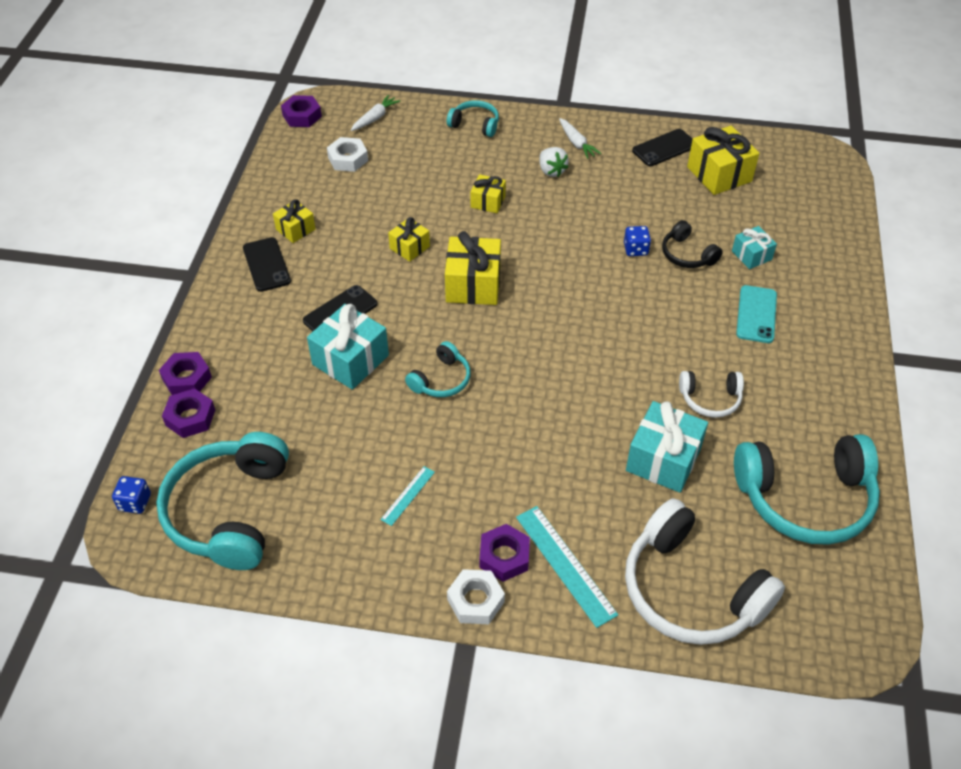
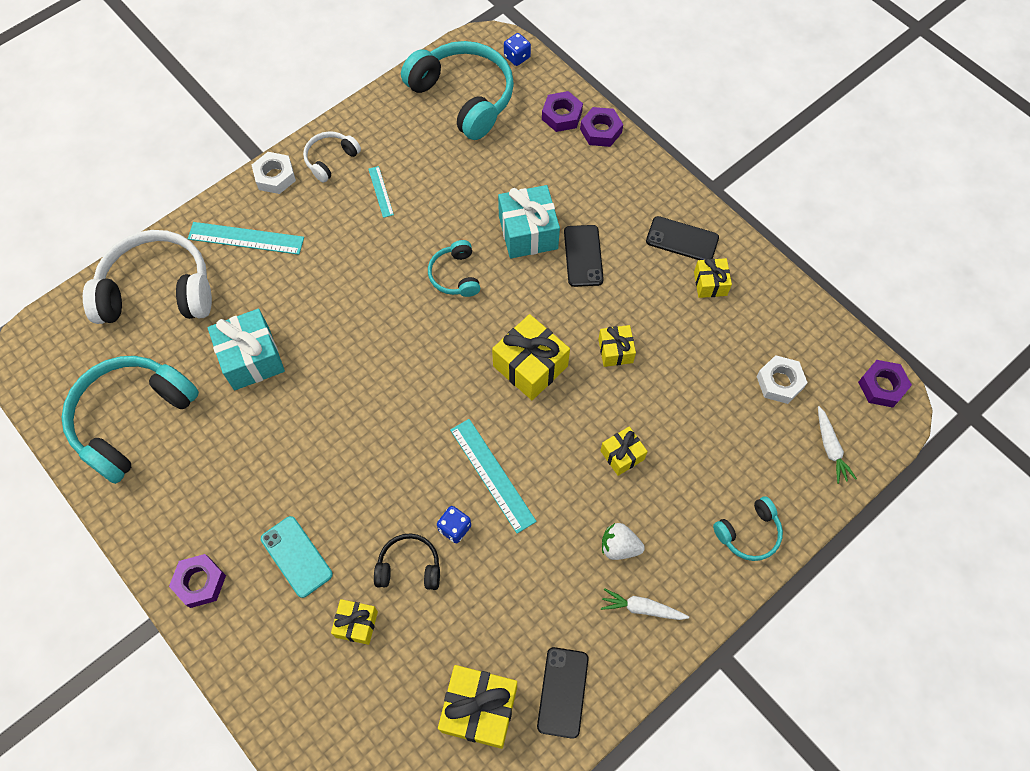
camera: 130 degrees right, 15 degrees up
(504, 556) = (285, 211): purple nut -> purple nut (200, 582)
(578, 254) = (492, 475): none -> turquoise ruler
(710, 399) = (262, 437): white headphones -> white headphones (331, 159)
(751, 255) = (356, 624): turquoise gift -> yellow gift

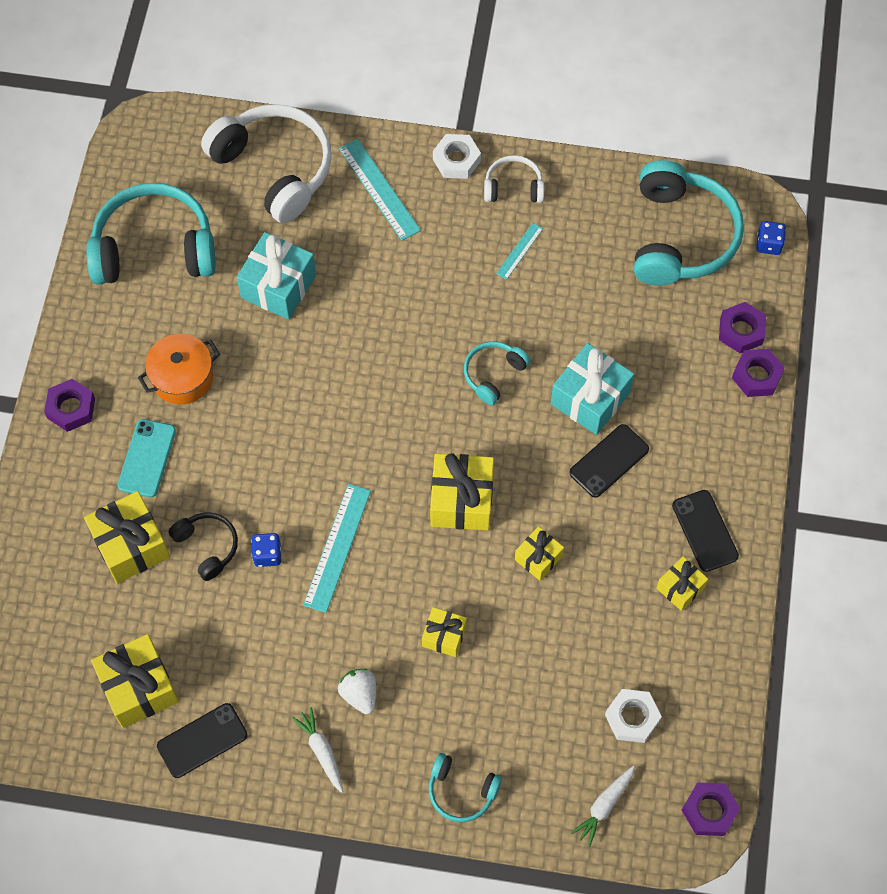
camera: 50 degrees right, 0 degrees up
(256, 480) = (182, 378): none -> orange pot
(356, 624) = (131, 545): yellow gift -> yellow gift, size x1.74

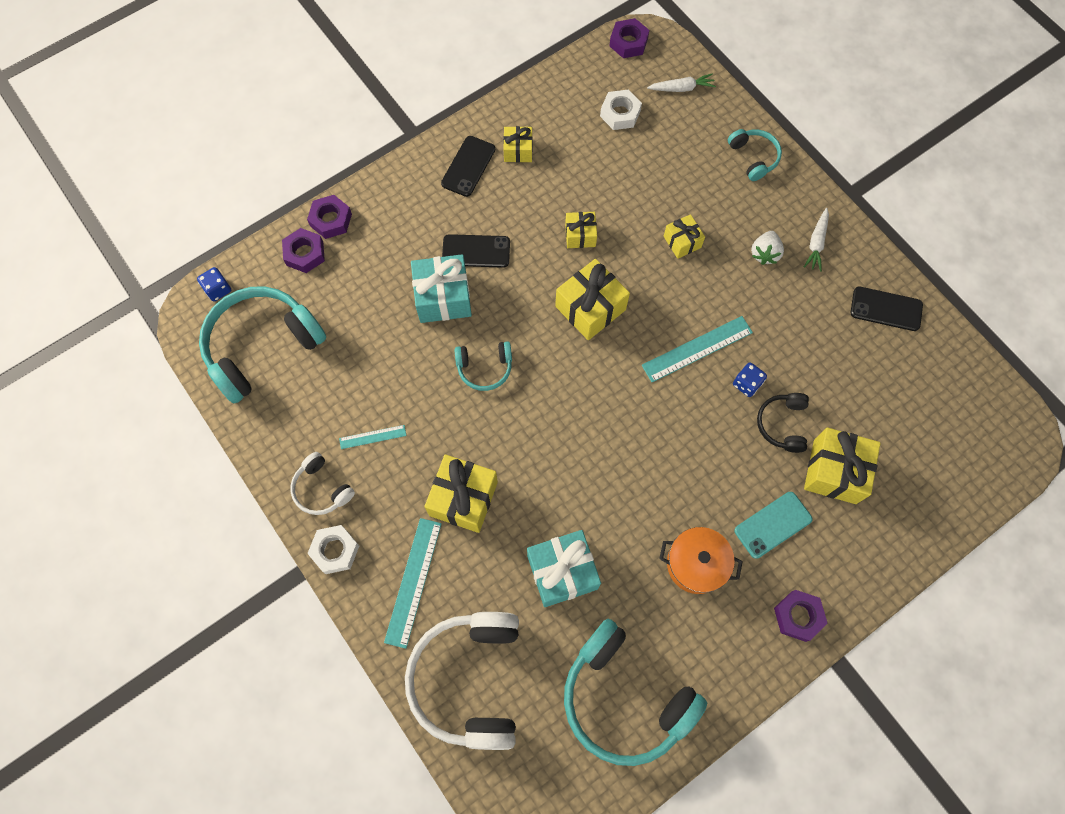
camera: 135 degrees left, 5 degrees up
(139, 688) = (902, 373): yellow gift -> yellow gift (463, 498)

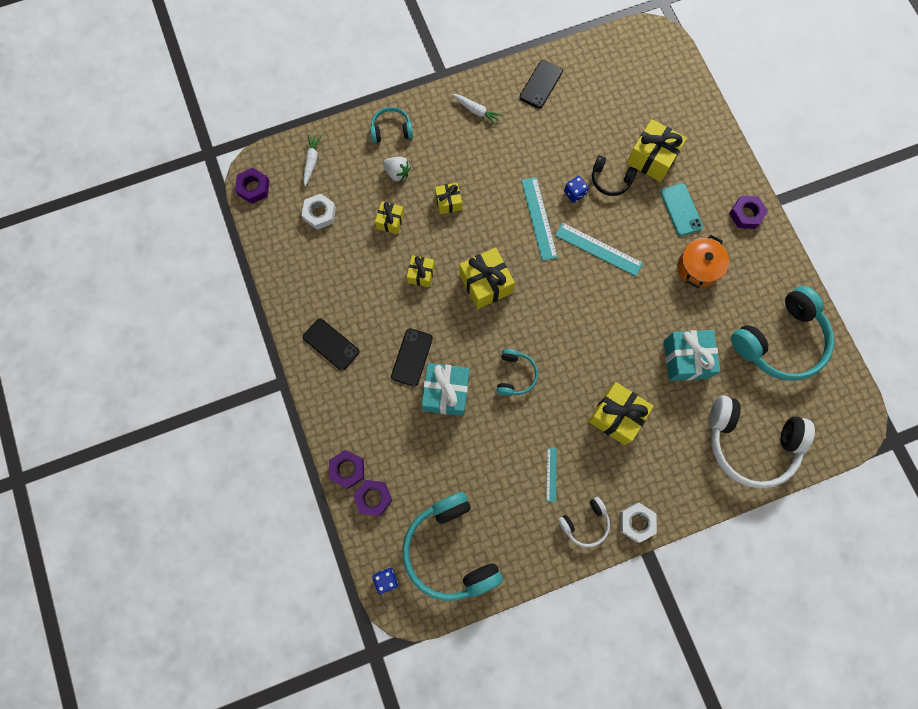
camera: 75 degrees left, 5 degrees up
(413, 582) = (672, 468): turquoise ruler -> turquoise ruler (598, 249)
(518, 150) = (328, 301): yellow gift -> yellow gift (390, 221)
(764, 253) = (475, 148): white strawberry -> white strawberry (397, 173)

